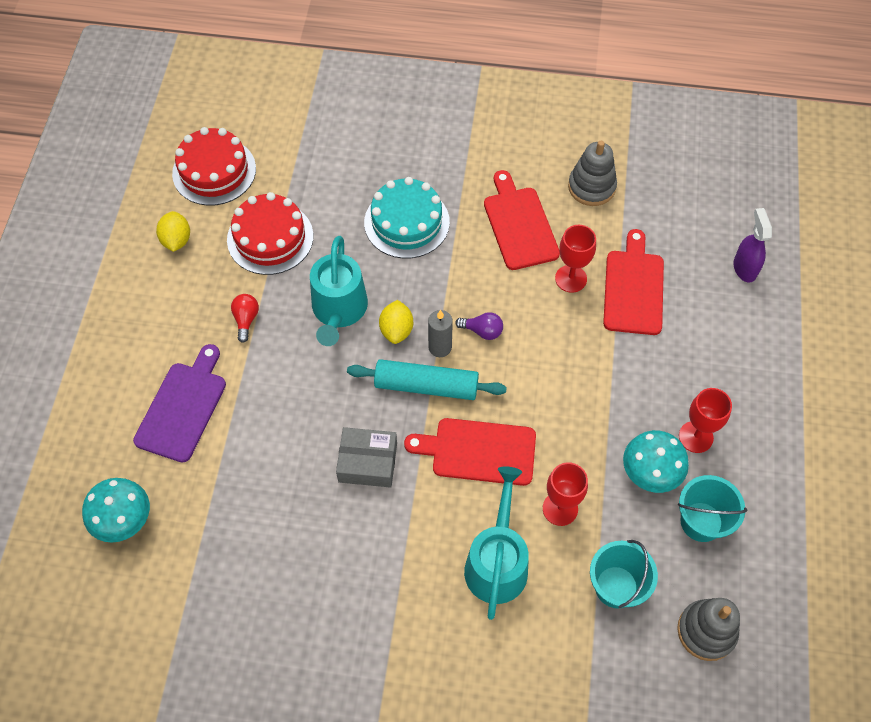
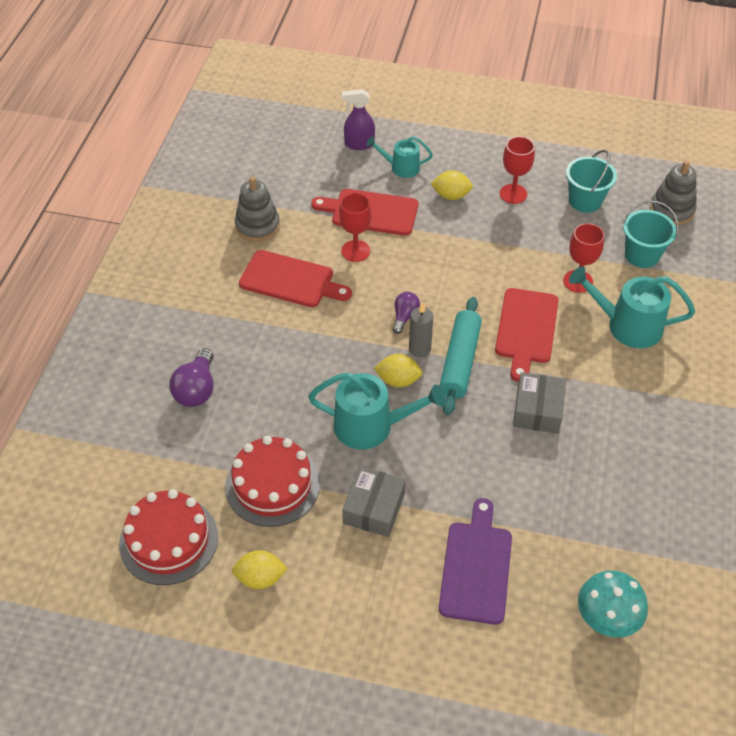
camera: 85 degrees left, 10 degrees down
(183, 407) = (476, 567): purple cutting board -> purple cutting board turned 75 degrees clockwise
(246, 319) = (374, 508): red light bulb -> grey box
(373, 167) = (196, 389): none -> purple light bulb
(406, 222) = (273, 365): turquoise cake -> none
(519, 224) = (291, 280): red cutting board -> red cutting board turned 150 degrees counterclockwise
(649, 474) = (546, 224): turquoise mushroom -> none
(678, 368) = (451, 196): none -> yellow lemon
(714, 314) = (401, 167): none -> turquoise watering can

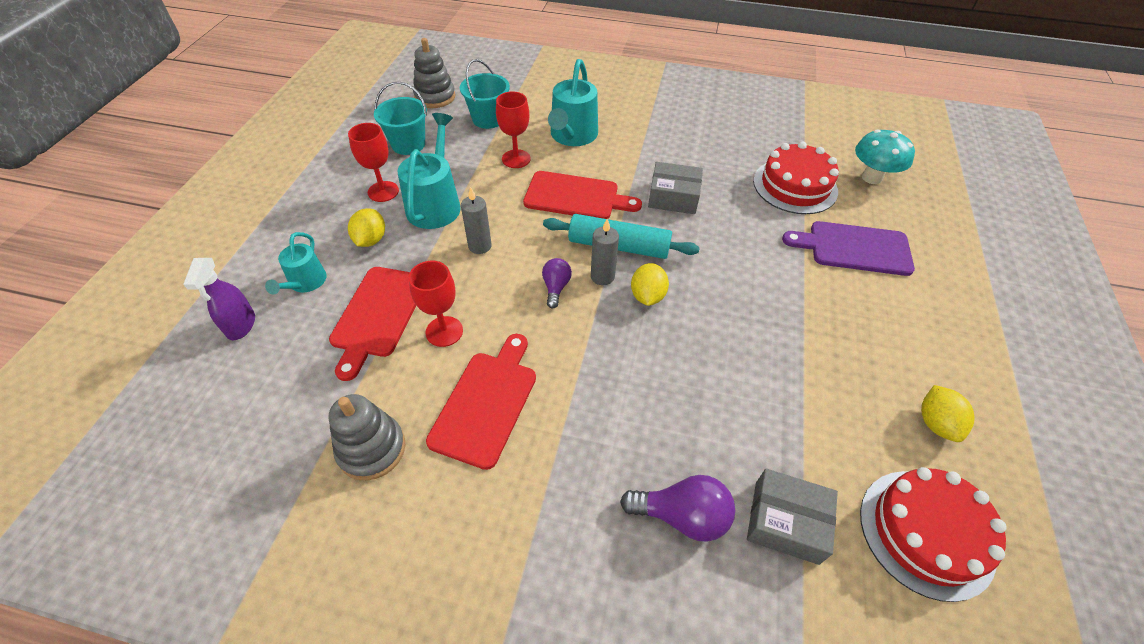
camera: 90 degrees left, 0 degrees up
(272, 485) = (812, 415): red cake -> red cake (795, 186)
(371, 426) = (712, 321): turquoise watering can -> turquoise watering can (435, 204)
(374, 508) = (815, 320): grey box -> grey box (786, 522)
(404, 317) = (556, 287): purple light bulb -> purple light bulb turned 75 degrees clockwise
(450, 264) = (480, 246): none -> grey candle

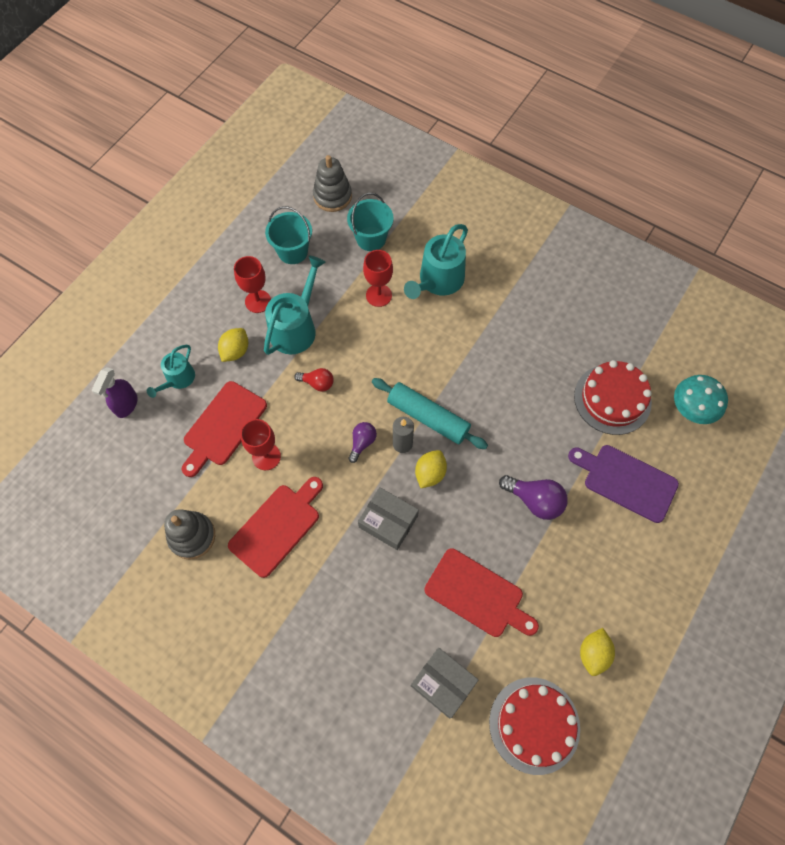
camera: 20 degrees right, 15 degrees up
(480, 246) = (317, 383): grey candle -> red light bulb
(576, 197) = (414, 354): red cutting board -> red cutting board (477, 595)
(673, 197) = (497, 379): grey box -> grey box (388, 521)
(682, 516) = (376, 654): purple light bulb -> purple light bulb (534, 500)

